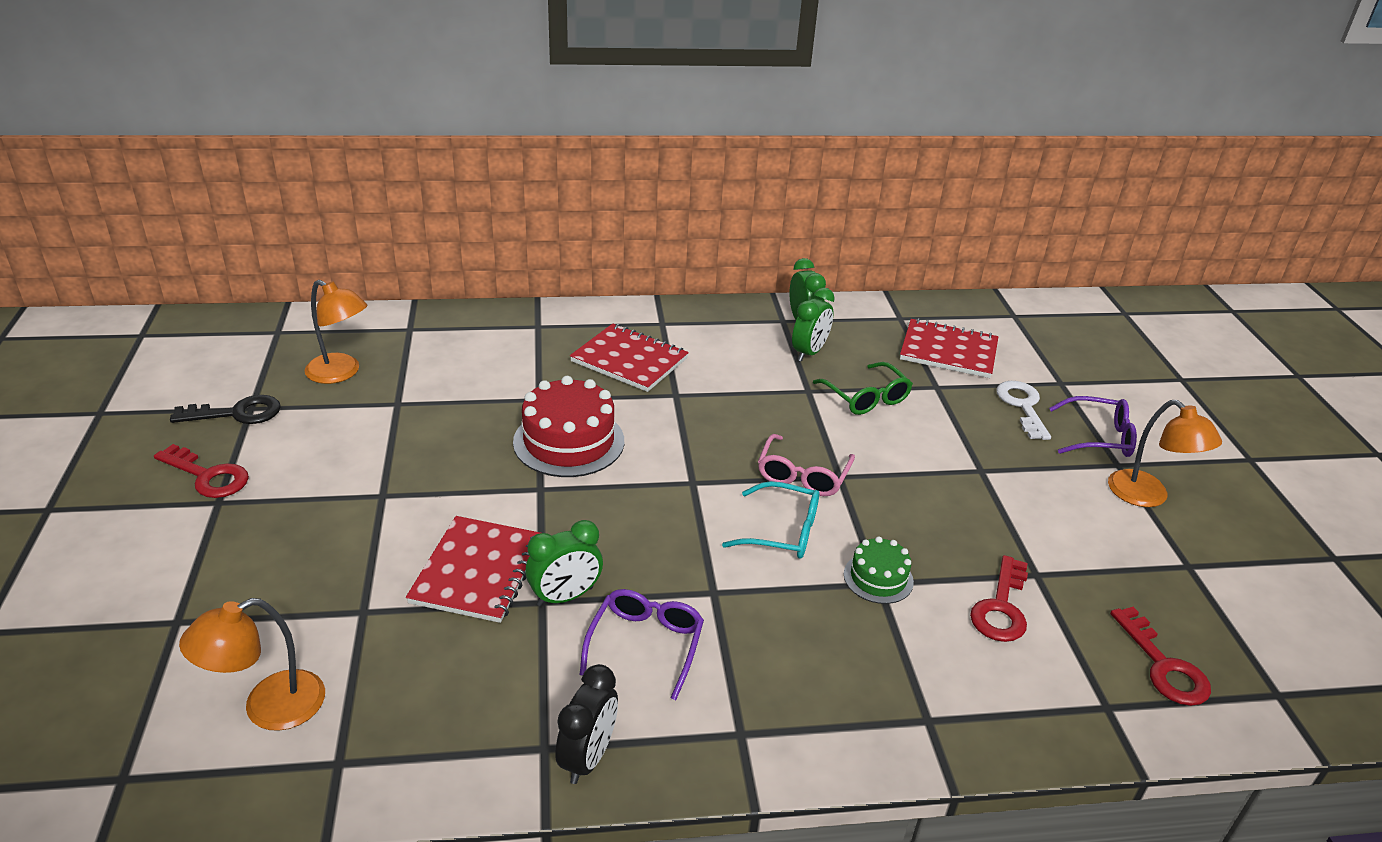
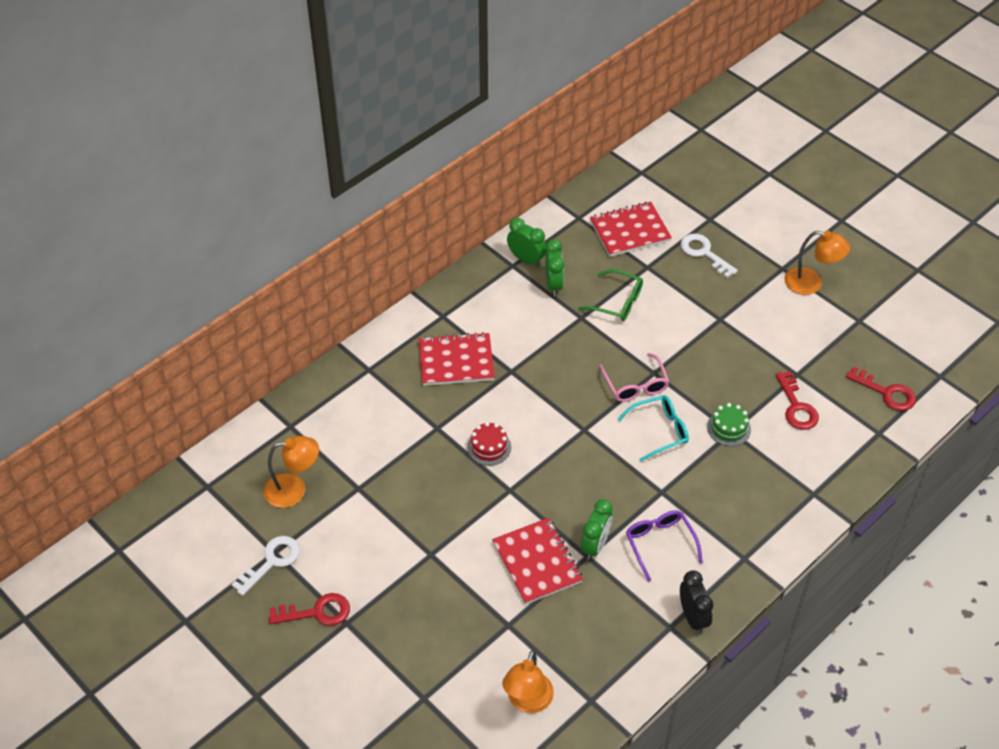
camera: 35 degrees left, 15 degrees up
(236, 413) = (271, 562): black key -> white key
(569, 441) = (489, 447): red cake -> red cake, size x0.55
(1099, 437) = (759, 253): purple glasses -> none

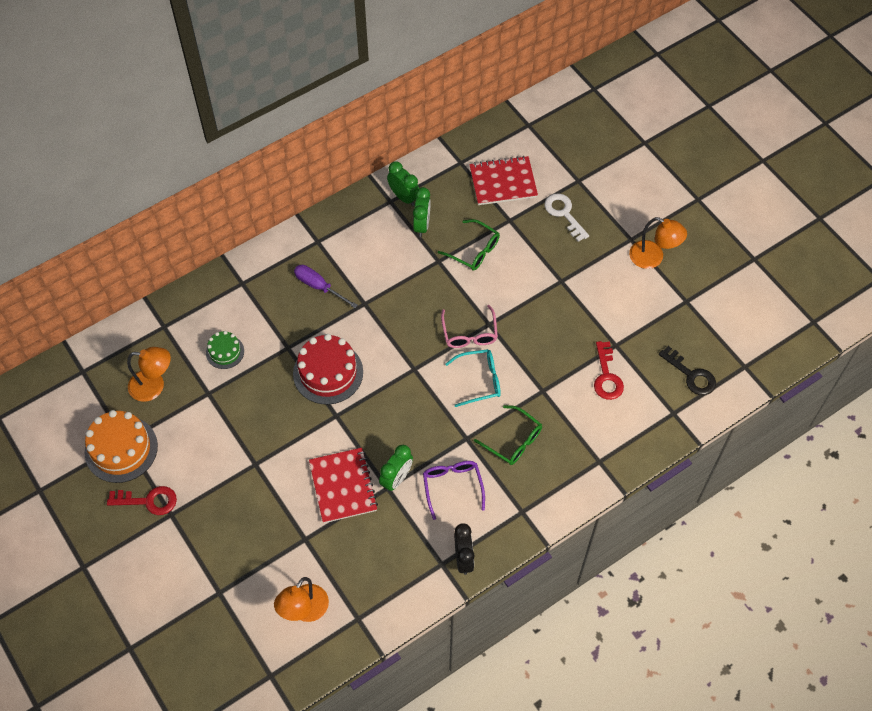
camera: 10 degrees right, 10 degrees up
(271, 562) = (121, 449): white key -> orange cake
(456, 361) = (319, 287): red notebook -> purple screwdriver
(489, 447) = (328, 373): red cake -> red cake, size x1.82
(714, 487) = (513, 441): none -> green glasses
(729, 428) = (541, 387): green cake -> green cake (225, 352)
(886, 392) = (691, 375): red key -> black key

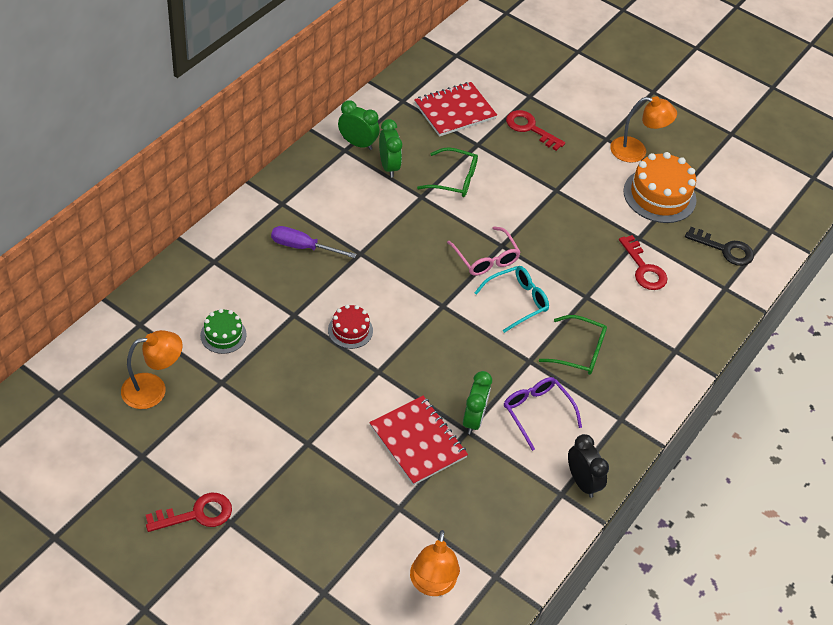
camera: 25 degrees left, 10 degrees down
(121, 449) = (140, 466): orange cake -> orange cake (659, 195)
(328, 373) = (350, 330): red cake -> red cake, size x0.55
(564, 214) = (530, 128): white key -> red key

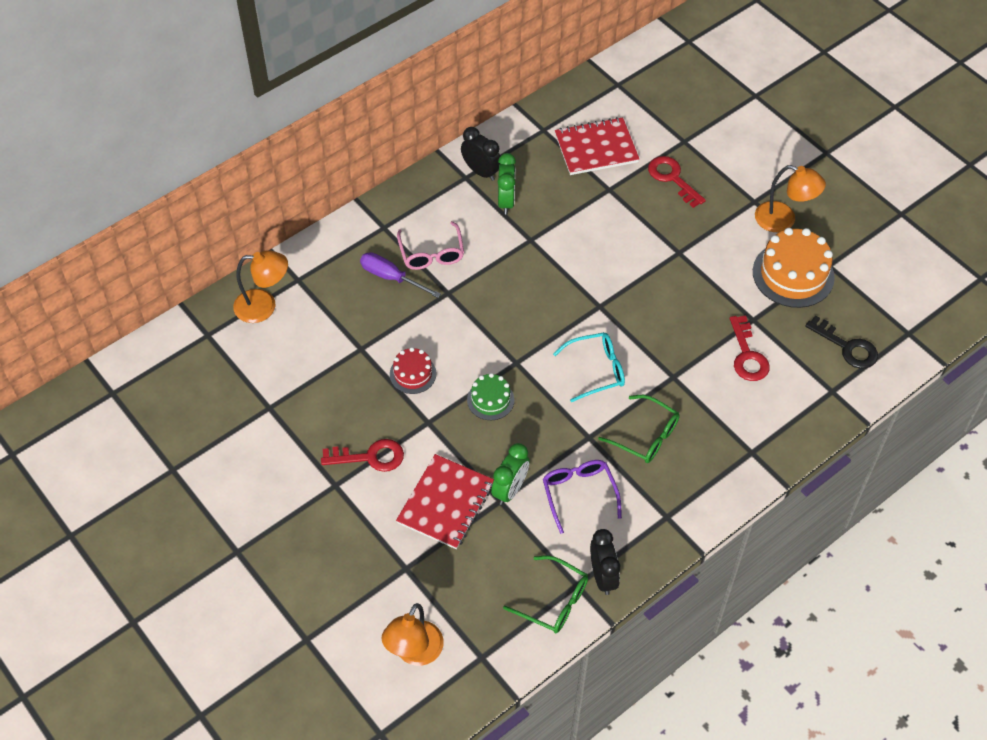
camera: 20 degrees right, 5 degrees up
(153, 389) = (202, 404): orange lamp -> orange lamp (264, 306)
(196, 514) = (207, 537): red key -> red key (370, 457)
(223, 335) = (285, 359): green cake -> green cake (490, 400)
(357, 143) = (481, 172): green clock -> black clock
(418, 441) = (446, 503): red notebook -> red notebook turned 45 degrees clockwise
(454, 179) = (571, 225): green glasses -> green glasses (554, 601)
(486, 258) = (578, 318): pink glasses -> pink glasses (431, 253)

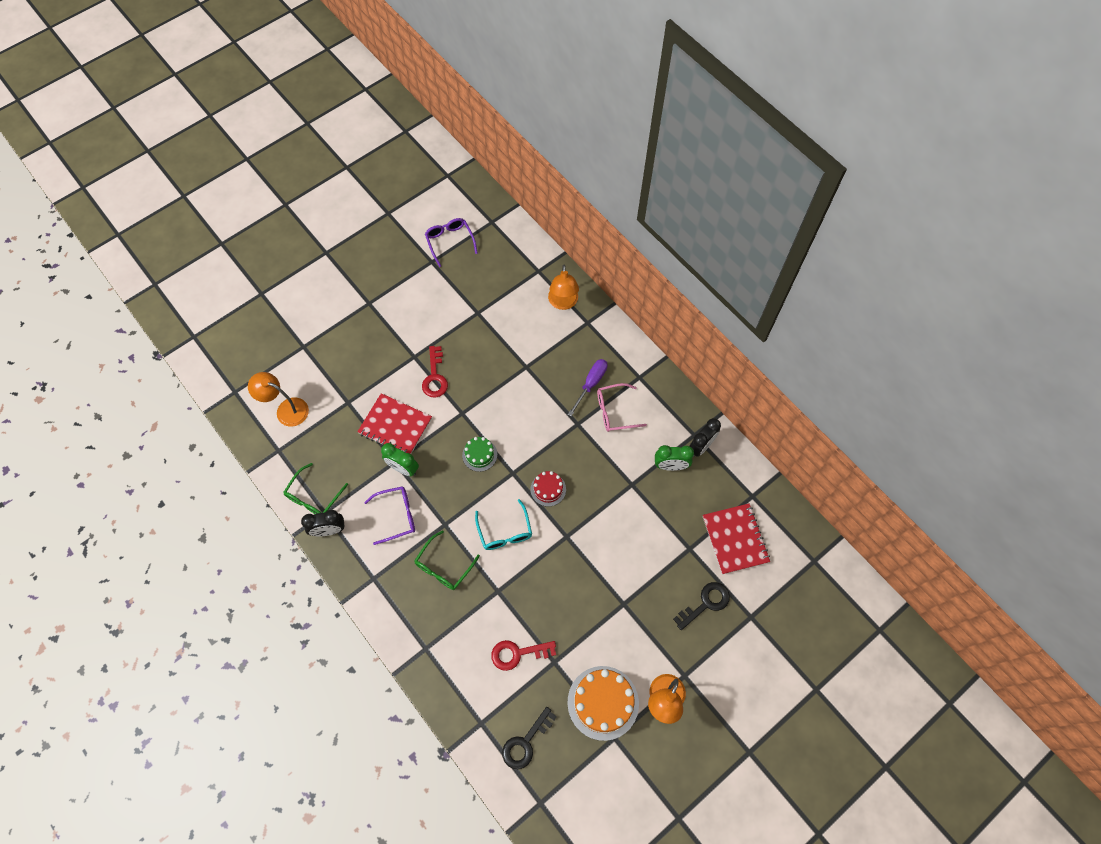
camera: 90 degrees right, 10 degrees up
(140, 446) = (450, 242): none -> purple glasses
(413, 374) = (503, 401): red cake -> red cake (548, 489)
(672, 178) = (705, 603): red key -> black key

